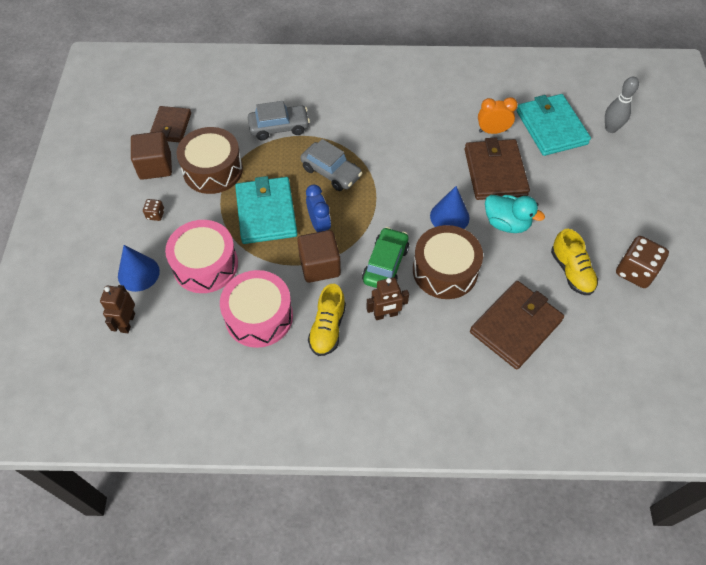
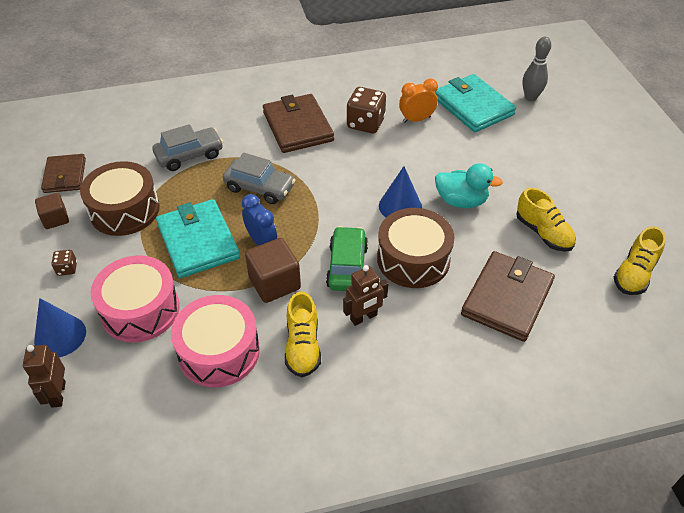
camera: 15 degrees left, 10 degrees down
(155, 166) = (55, 219): brown cube -> brown cube, size x0.62
(495, 172) = (432, 156): brown wallet -> brown wallet (298, 126)
(635, 271) = (605, 220): brown dice -> brown dice (365, 123)
(641, 330) = (634, 274): none -> yellow shoe

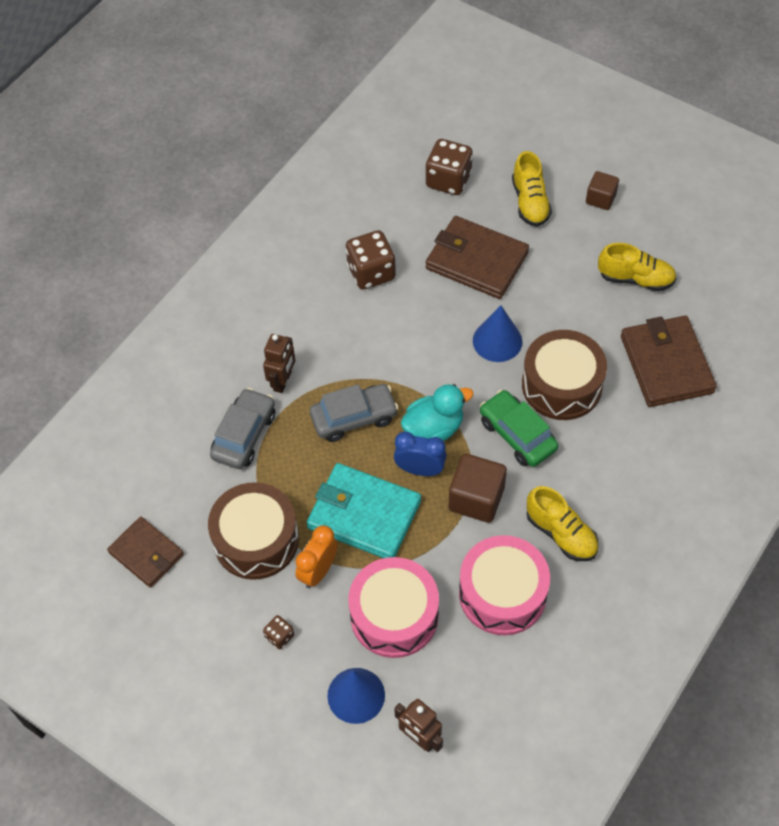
camera: 40 degrees left, 10 degrees up
(55, 219) = (200, 602): brown cube -> brown cube (600, 199)
(298, 126) = (311, 323): brown wallet -> brown wallet (476, 260)
(364, 317) = (579, 470): brown robot -> brown robot (283, 381)
(416, 119) = (413, 233): orange clock -> orange clock (318, 571)
(461, 201) = (541, 296): turquoise duck -> turquoise duck (434, 429)
(473, 106) = (448, 180): turquoise wallet -> brown dice
(530, 97) = (488, 133): grey bowling pin -> none
(634, 274) = (734, 267): yellow shoe -> yellow shoe (530, 202)

